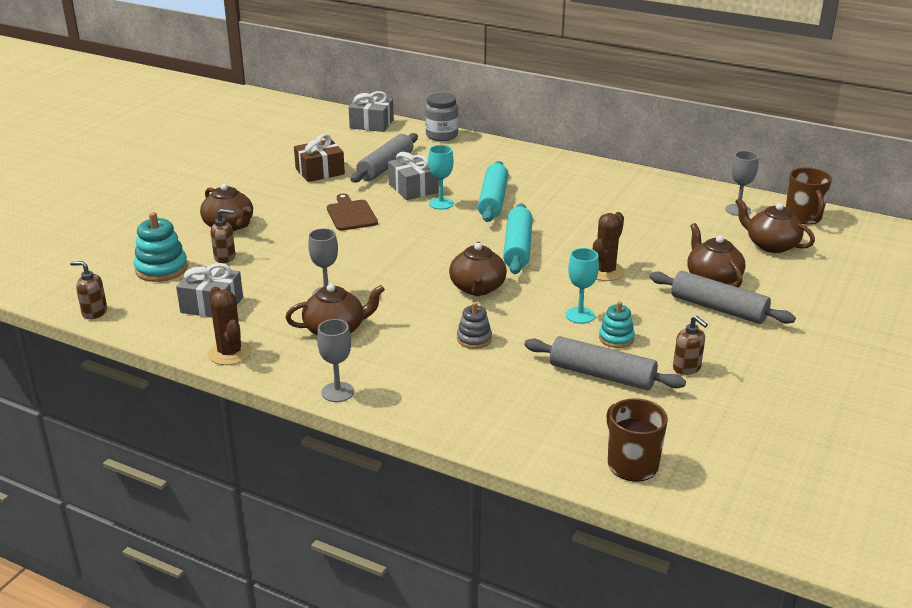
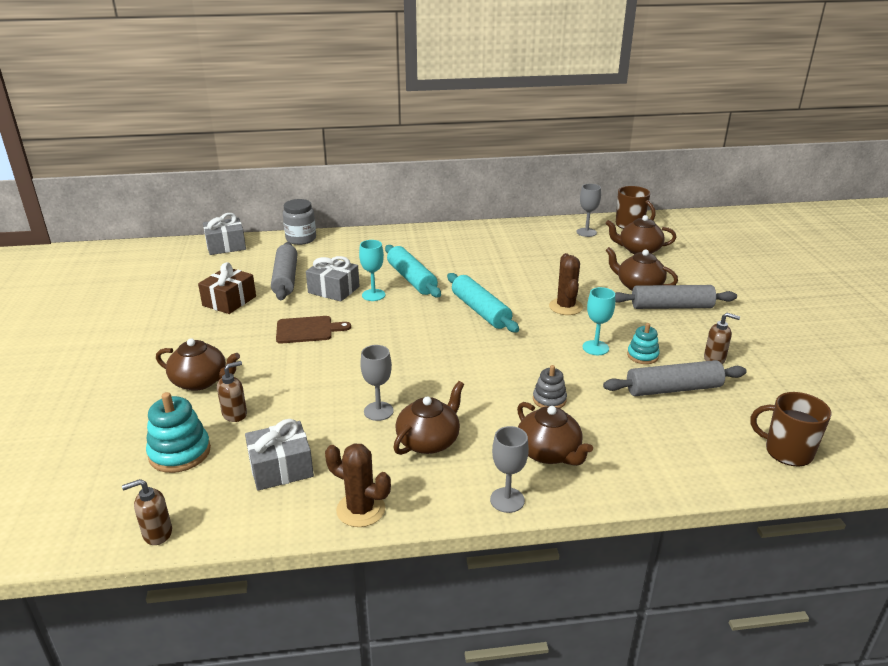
camera: 35 degrees left, 0 degrees up
(351, 214) = (307, 330): brown cutting board -> brown cutting board turned 135 degrees clockwise
(477, 288) = (494, 355): brown teapot -> brown teapot (549, 453)

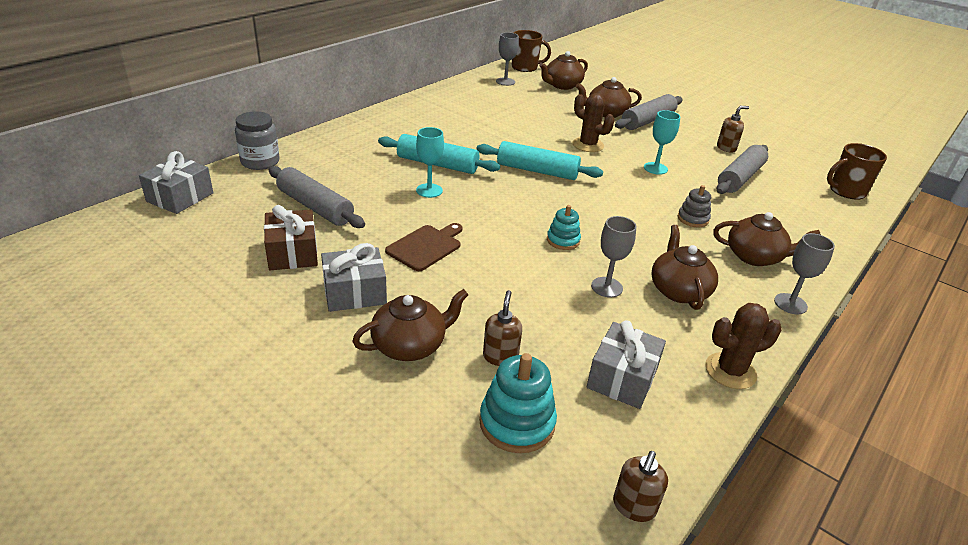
camera: 45 degrees left, 5 degrees up
(334, 290) = (384, 199): grey gift -> grey gift (355, 292)
(642, 355) = (689, 162): turquoise stacking toy -> turquoise stacking toy (563, 240)

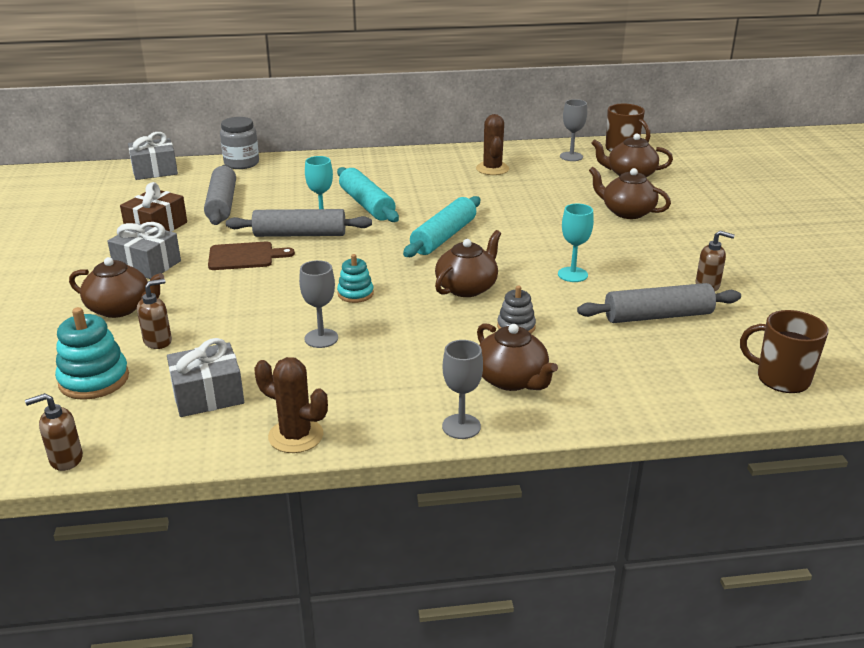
camera: 45 degrees right, 5 degrees down
(537, 171) = (444, 237): turquoise rolling pin -> turquoise rolling pin turned 60 degrees clockwise
(588, 145) = (541, 233): brown cactus -> brown cactus (492, 169)
(647, 121) = (662, 233): grey rolling pin -> grey rolling pin (300, 234)
(678, 290) = (376, 368): brown teapot -> brown teapot (467, 287)

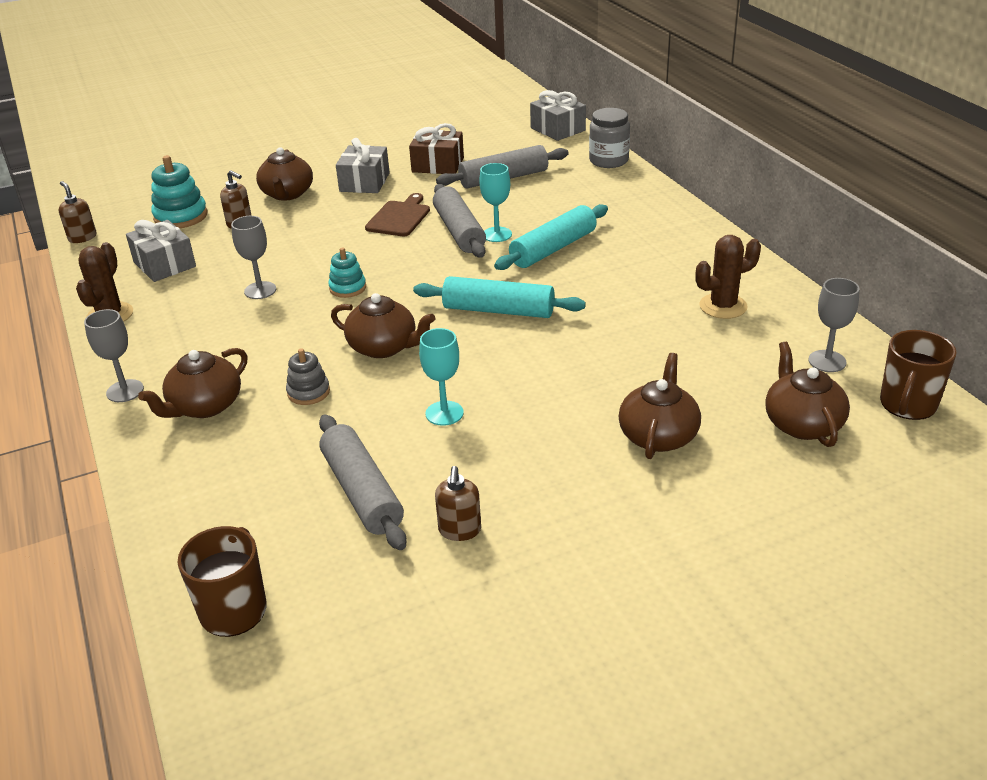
camera: 75 degrees right, 5 degrees up
(244, 256) = (399, 217): brown cutting board -> brown cutting board turned 135 degrees counterclockwise

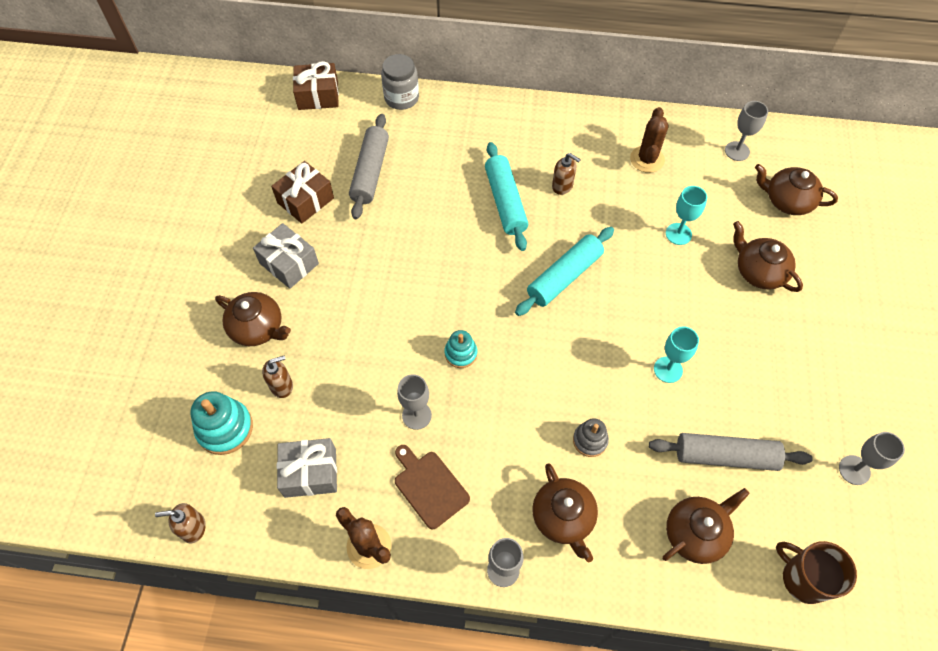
camera: 60 degrees left, 25 degrees up
(384, 347) = (563, 367): brown teapot -> brown teapot (695, 533)
(399, 217) = (375, 269): brown cutting board -> brown cutting board (429, 487)
(428, 611) = (854, 470): none -> grey goblet
(459, 231) = (431, 242): grey rolling pin -> none
(459, 530) = (792, 419): brown soap dispenser -> brown soap dispenser (562, 186)
(497, 234) = (457, 222): turquoise goblet -> turquoise goblet (678, 234)
(558, 129) = (318, 95): grey gift -> brown gift
(907, 404) = (797, 146): brown mug -> none

